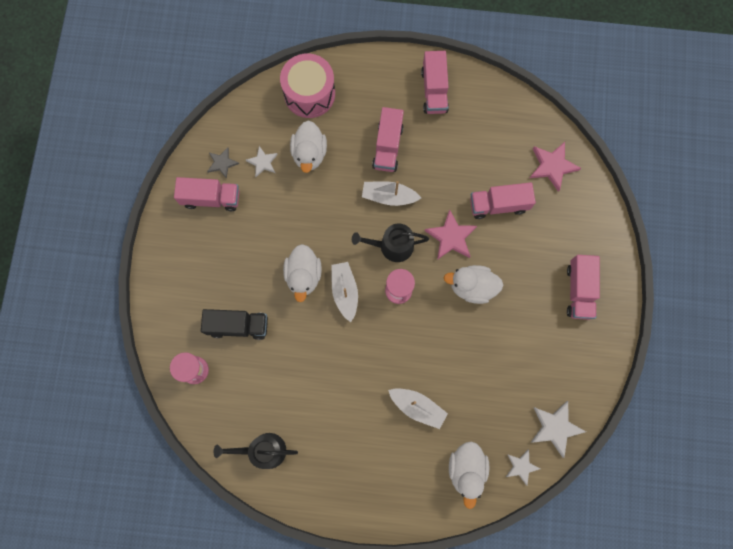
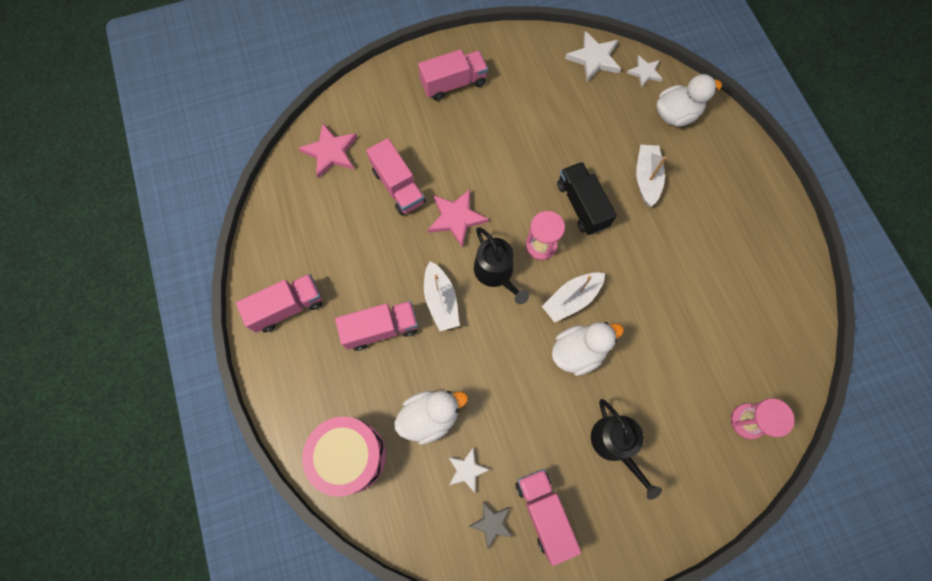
camera: 115 degrees left, 5 degrees down
(238, 326) = (672, 397): black truck -> black truck (582, 205)
(263, 450) = (778, 304): black watering can -> black watering can (615, 444)
(472, 287) = (499, 177): white duck -> none

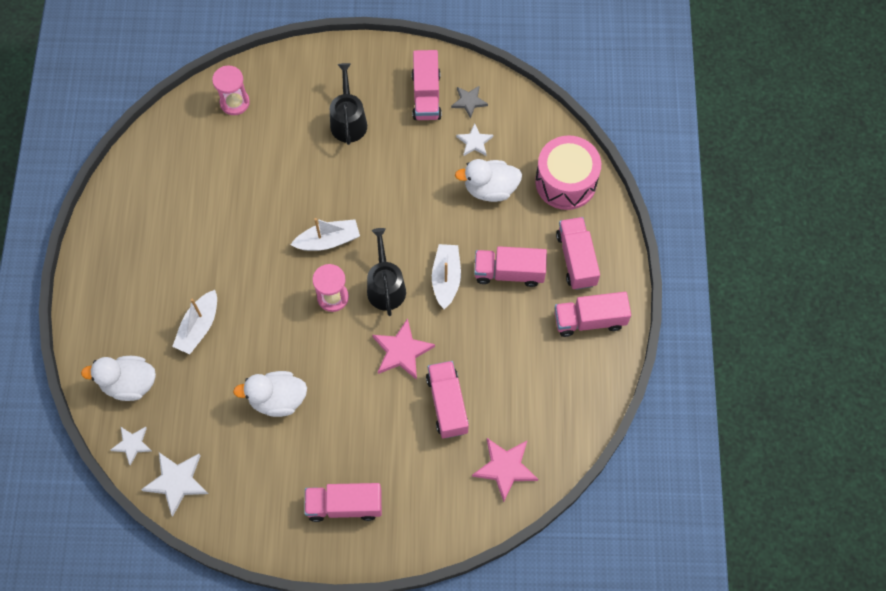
camera: 160 degrees left, 5 degrees down
(316, 367) = (576, 259): none -> pink truck
(578, 352) = (344, 197): white duck -> white duck (277, 399)
(582, 205) = (275, 322): black truck -> none

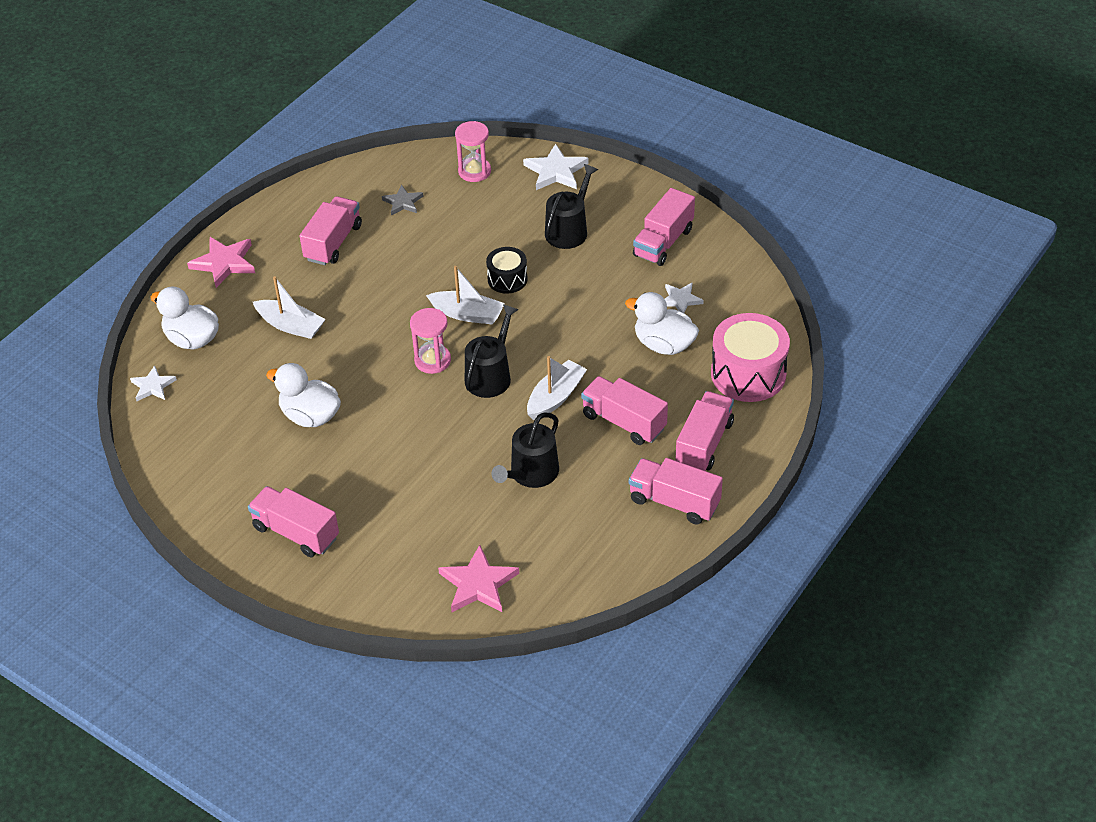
camera: 35 degrees right, 20 degrees down
(177, 482) = (164, 434): white star -> white star (556, 171)
(199, 327) = (290, 325): white boat -> white boat turned 120 degrees counterclockwise
(335, 192) = (507, 279): none -> black drum
(402, 351) = (460, 435): pink star -> pink star (224, 263)
(447, 404) = (467, 500): pink truck -> pink truck (333, 243)
(469, 101) = (702, 265): grey star -> grey star (403, 202)
(476, 354) = (531, 474): none -> black watering can

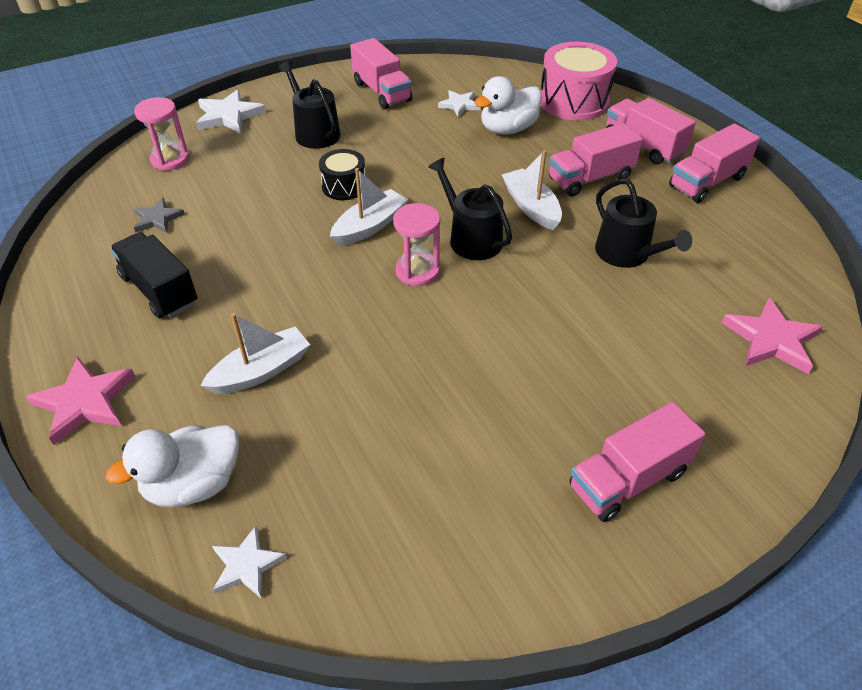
camera: 65 degrees left, 0 degrees up
(310, 416) = (432, 401): white duck -> none
(333, 243) = (159, 290): pink truck -> black truck

